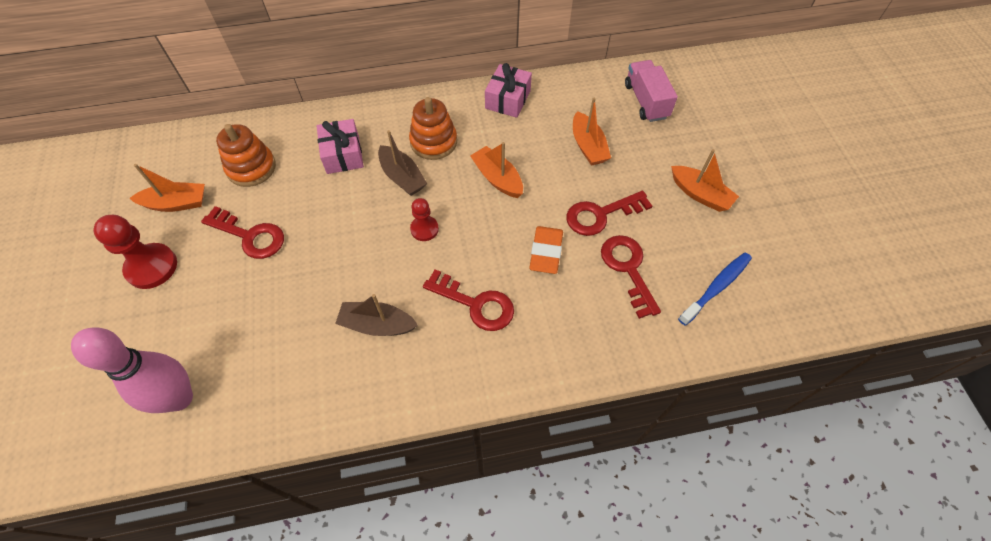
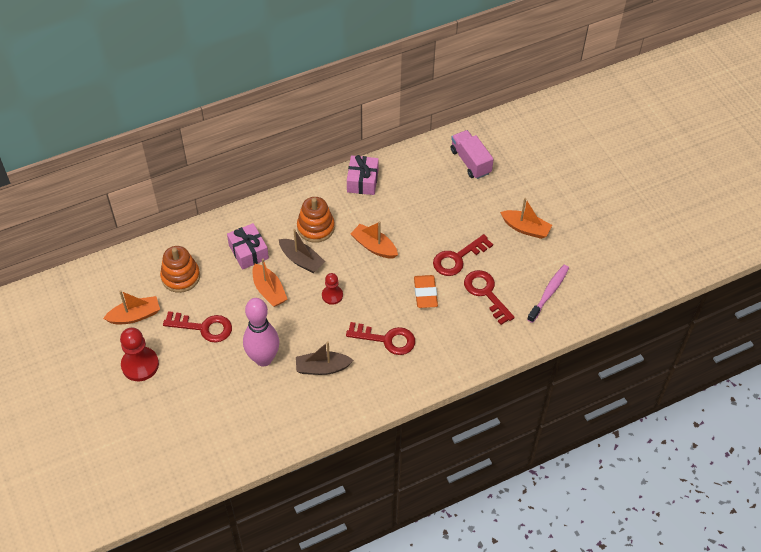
camera: 15 degrees left, 5 degrees down
(179, 398) = (204, 443): pink bowling pin -> pink bowling pin (263, 359)
(588, 146) = (435, 207): orange boat -> orange boat (269, 290)
(716, 287) = (549, 293): blue toothbrush -> pink toothbrush

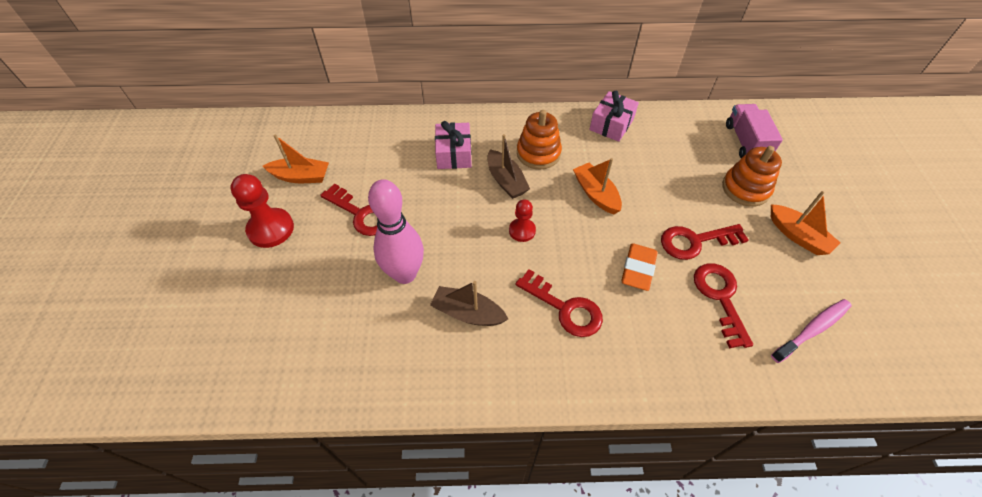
camera: 25 degrees right, 0 degrees up
(180, 277) = (371, 155): orange stacking toy -> orange stacking toy (745, 189)
(269, 290) = (453, 200): orange boat -> none

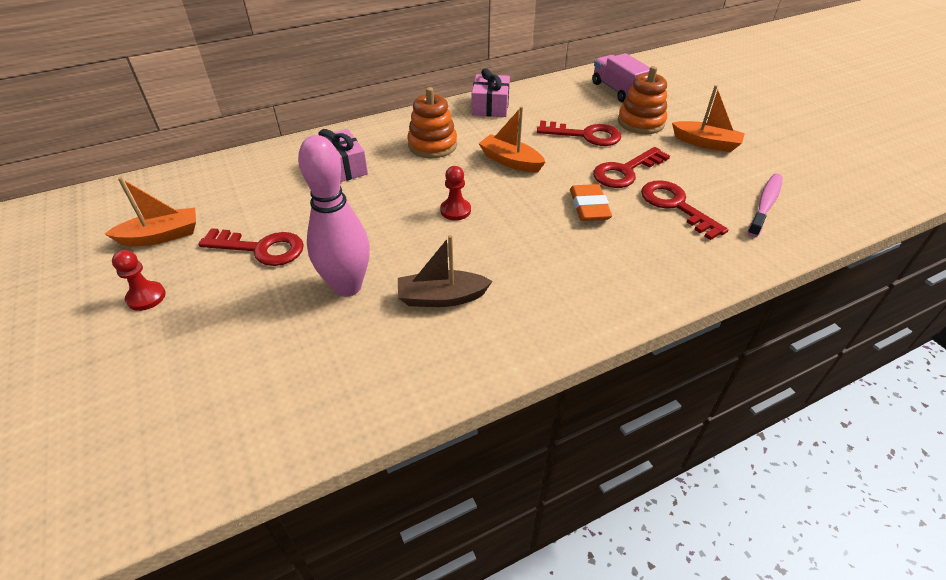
camera: 25 degrees left, 10 degrees down
(271, 229) = (146, 297): red pawn -> red pawn, size x0.60
(506, 181) = (412, 175): brown boat -> none
(565, 308) = (540, 260): red key -> red key (585, 135)

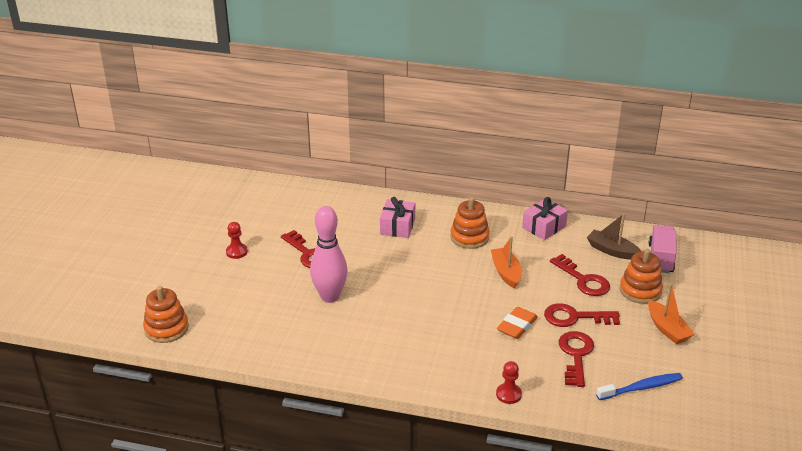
camera: 40 degrees right, 10 degrees down
(122, 487) = (166, 328): none -> orange stacking toy
(161, 236) = (269, 222): orange boat -> none
(441, 298) = (369, 328): brown boat -> brown boat (611, 251)
(455, 210) = (433, 286): red pawn -> red pawn (508, 394)
(765, 204) = (641, 388): pink toothbrush -> blue toothbrush

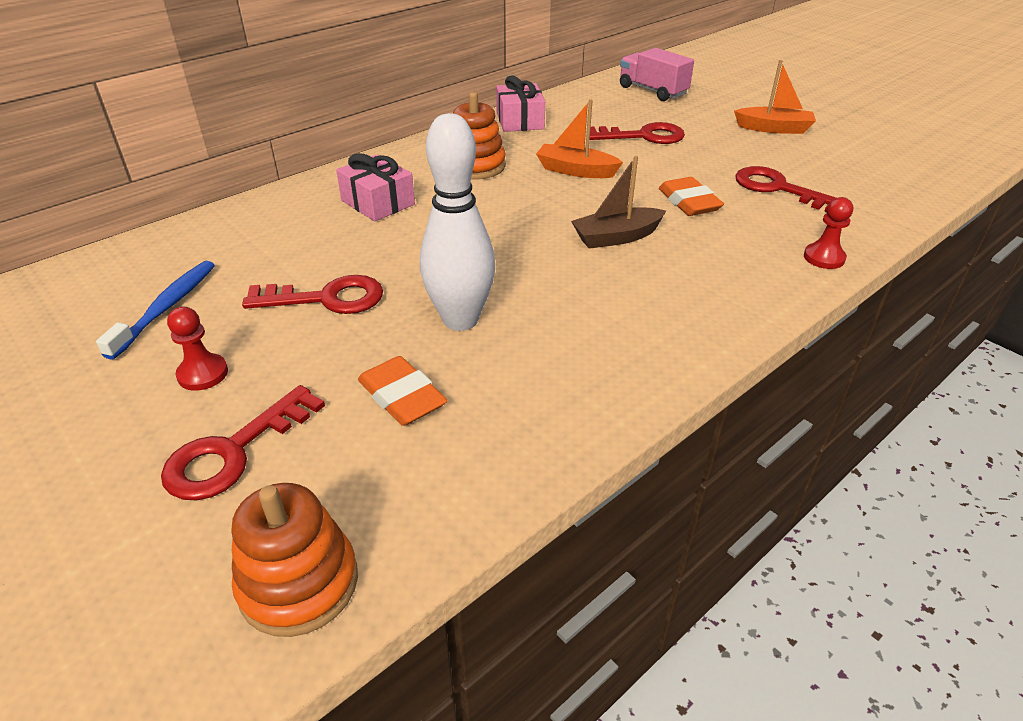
camera: 55 degrees left, 5 degrees up
(268, 305) = (402, 397): none -> orange eraser
(330, 297) = (460, 320): pink bowling pin -> white bowling pin
(575, 317) = (707, 164): red key -> red key (234, 451)
(611, 251) = (610, 106): brown boat -> brown boat (616, 237)
(640, 290) = (695, 117): orange stacking toy -> none
(641, 388) = (865, 175): blue toothbrush -> blue toothbrush (166, 308)

